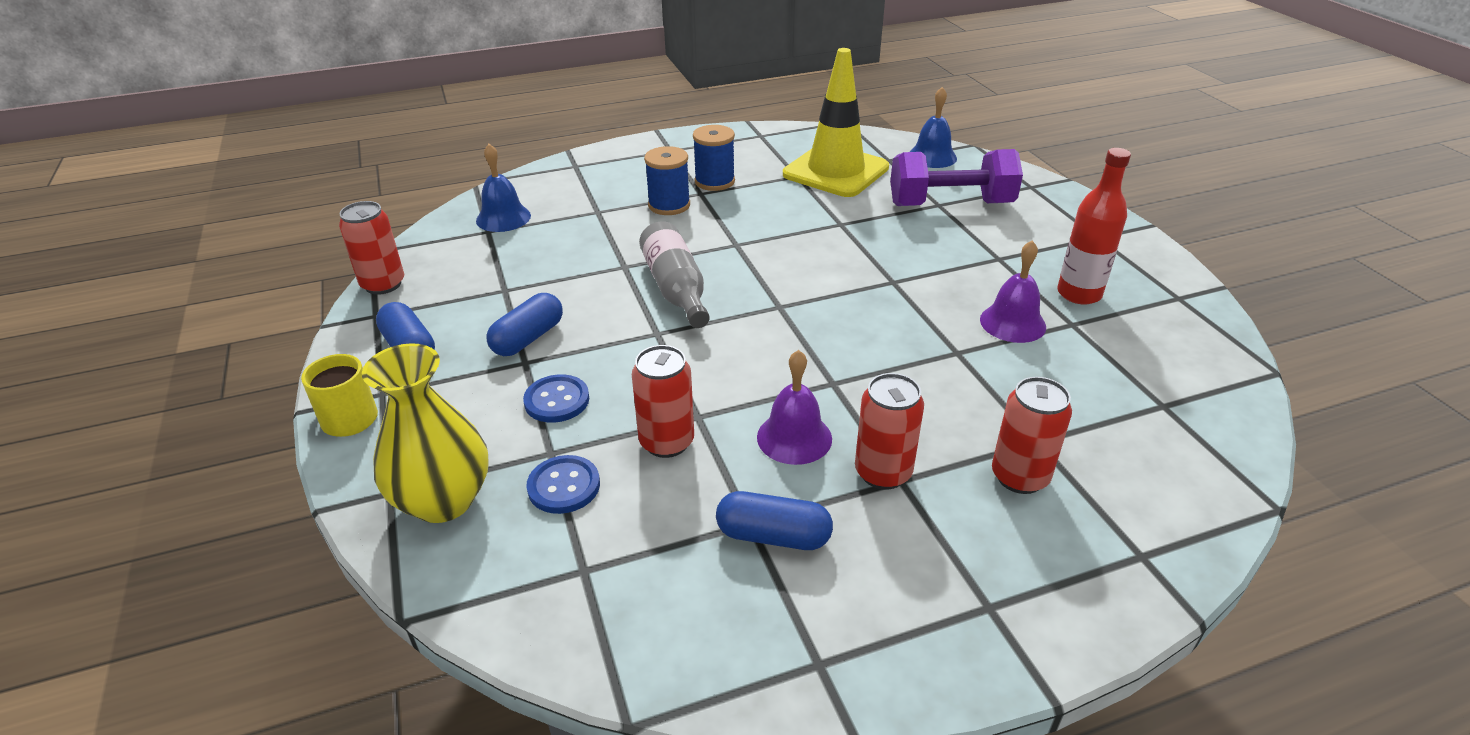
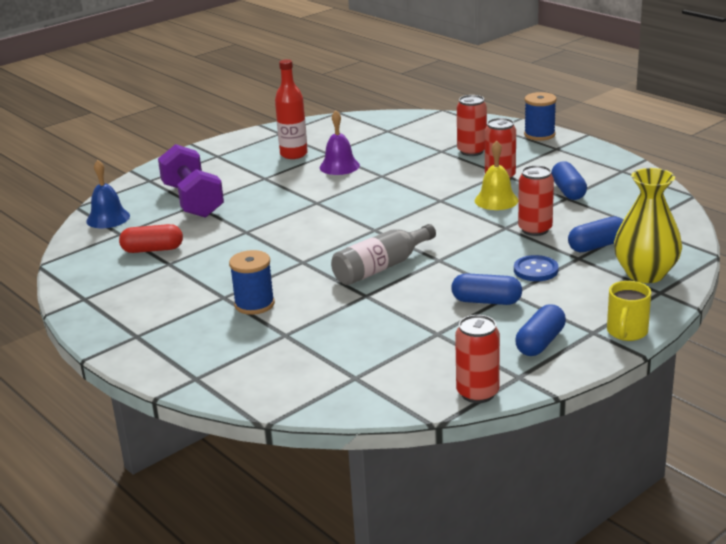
camera: 110 degrees left, 10 degrees down
(503, 218) = (326, 378): blue bell -> none
(564, 486) = (597, 246): blue button -> blue capsule
(714, 181) = (197, 296): blue spool -> blue spool (539, 135)
(794, 437) = (496, 200): purple bell -> yellow bell
(835, 171) = (152, 250): yellow traffic cone -> red capsule

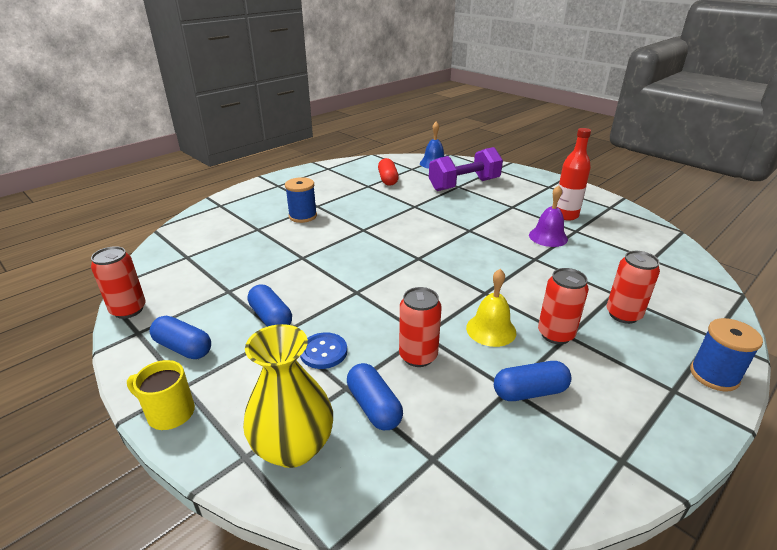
camera: 85 degrees right, 5 degrees up
(381, 267) = (347, 263): grey bottle -> none
(486, 301) = (271, 317): blue capsule -> blue capsule turned 45 degrees counterclockwise

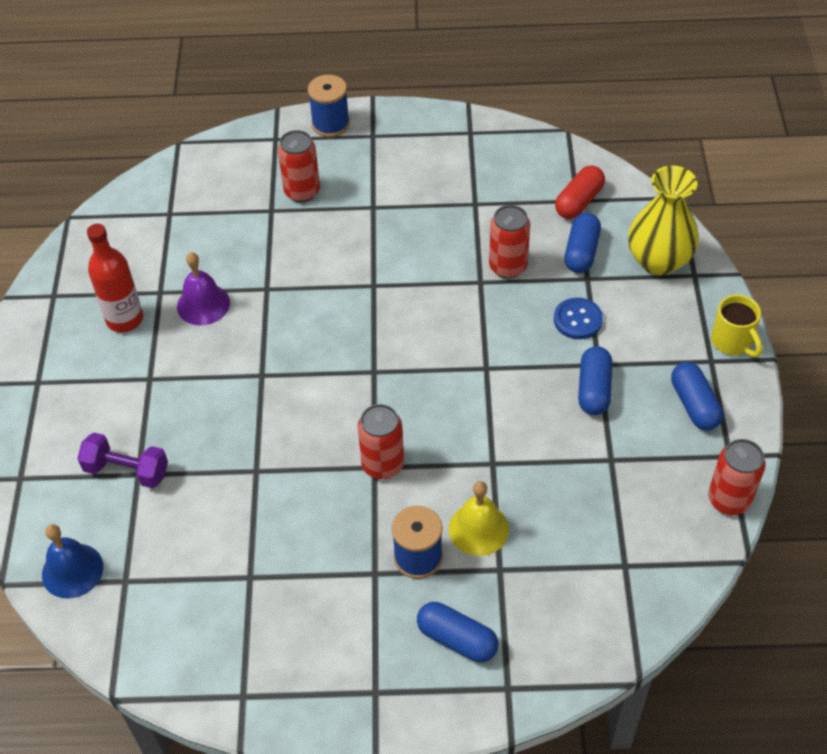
camera: 135 degrees left, 20 degrees up
(388, 179) = (201, 573): red capsule -> red capsule (579, 201)
(464, 185) = (127, 470): purple dumbbell -> purple dumbbell, size x0.63
(491, 330) = (422, 249): yellow bell -> yellow bell (478, 529)
(529, 392) = (465, 193): blue capsule -> blue capsule (457, 639)
(555, 334) = (381, 213): red can -> red can (382, 465)

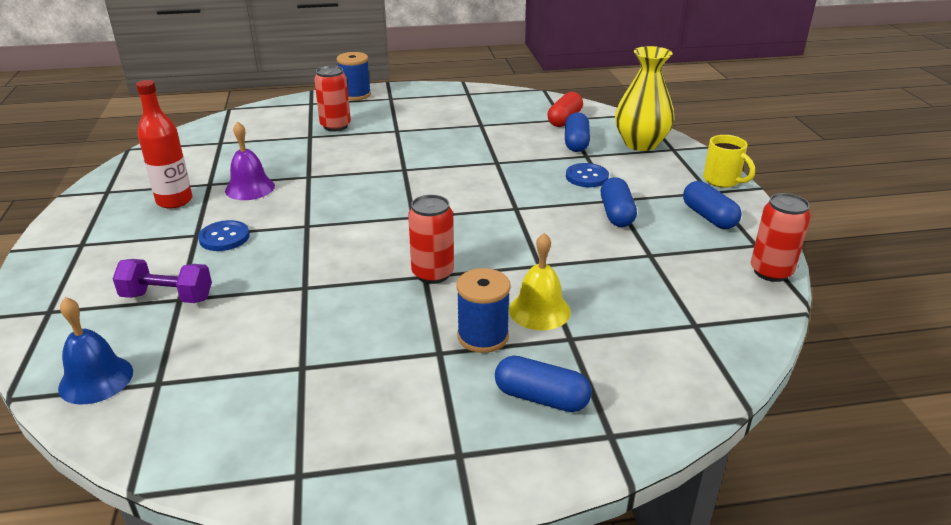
camera: 10 degrees left, 20 degrees down
(178, 386) = (224, 237): none -> blue button
(508, 267) = (517, 153): red can -> none

